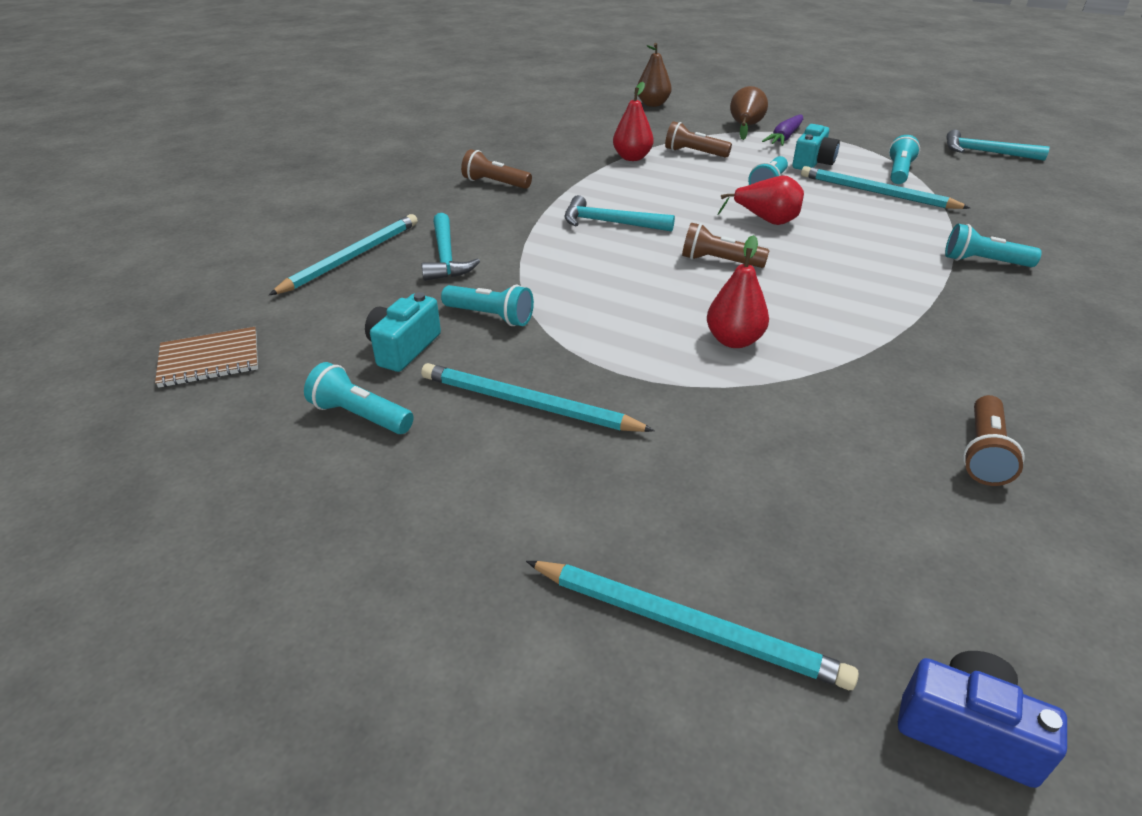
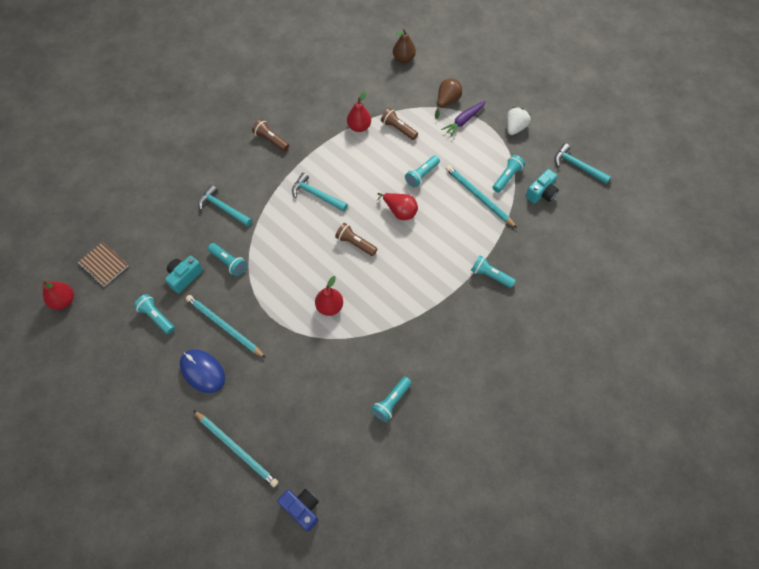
camera: 15 degrees right, 25 degrees up
(115, 428) = (64, 301): none -> red pear
(209, 359) = (103, 265): brown notebook -> brown notebook turned 45 degrees clockwise
(351, 257) = (178, 198): turquoise pencil -> none
(445, 257) = (223, 208): turquoise hammer -> turquoise hammer turned 120 degrees clockwise
(513, 487) = (202, 371): none -> blue mouse
(812, 163) = (462, 155): turquoise camera -> turquoise camera (541, 193)
(862, 135) = (515, 128): none -> white strawberry
(983, 453) = (391, 402): brown flashlight -> turquoise flashlight

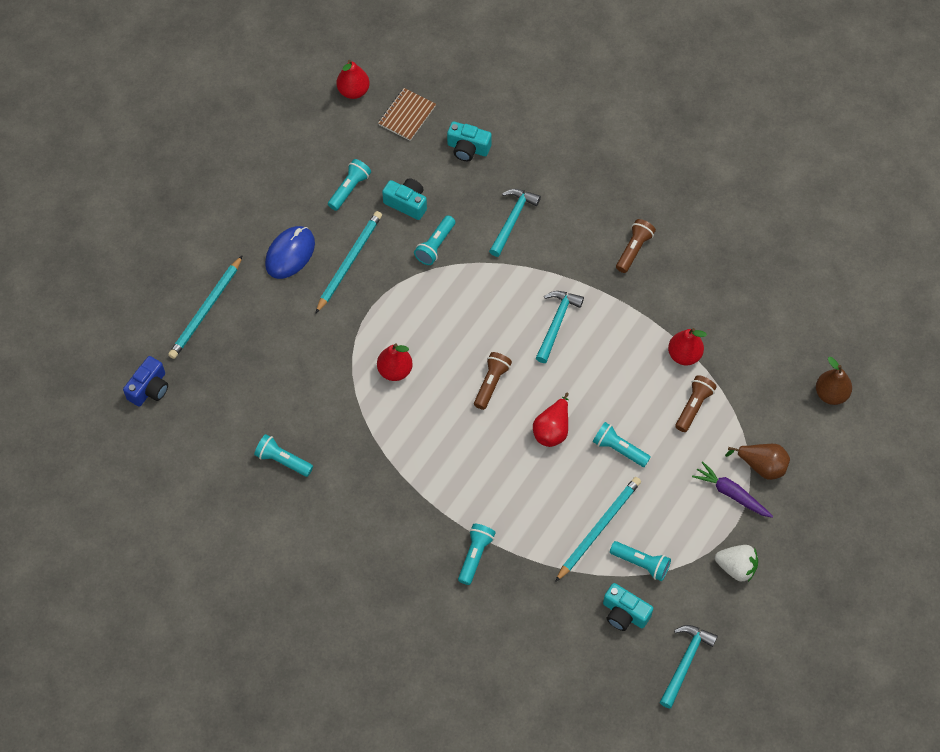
camera: 80 degrees right, 0 degrees up
(150, 227) = (468, 148): none -> turquoise camera

